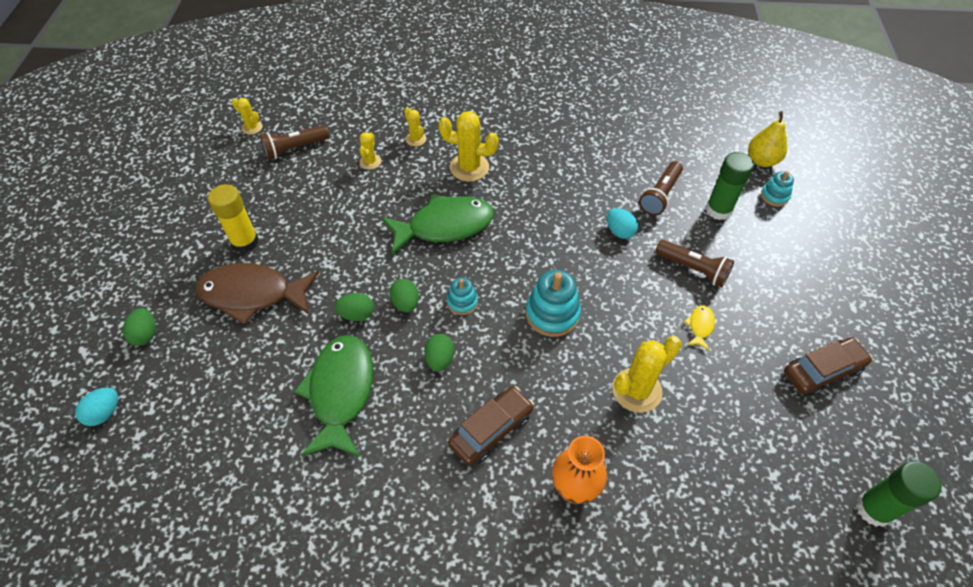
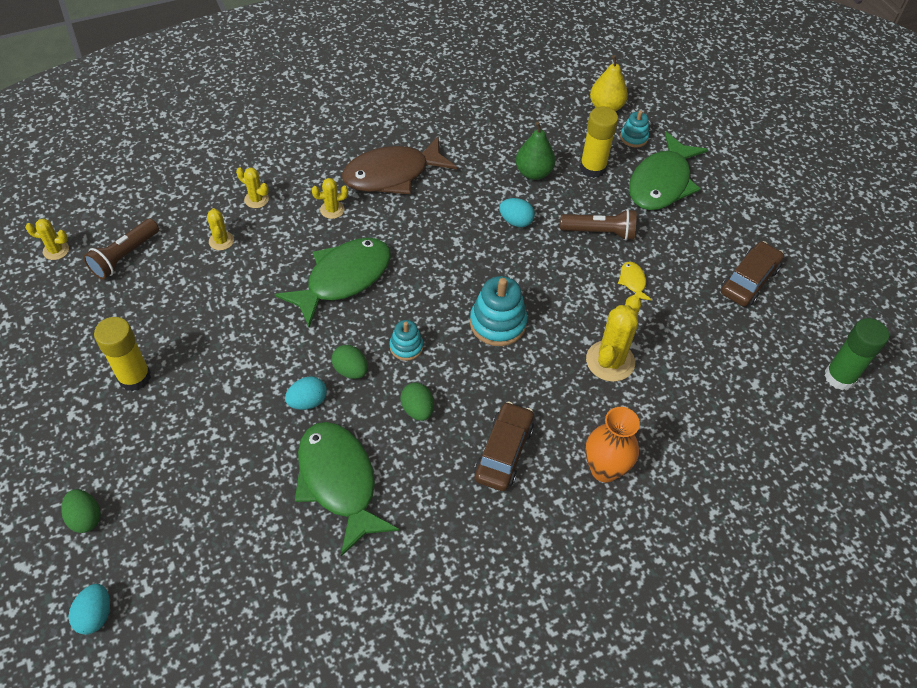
camera: 30 degrees left, 0 degrees up
(252, 294) = (181, 427): brown fish -> brown fish (392, 174)
(357, 314) = (307, 401): green egg -> turquoise egg
(469, 167) = (332, 210): yellow cactus -> yellow cactus, size x0.55
(660, 195) = (533, 172): brown flashlight -> green pear
(718, 210) = (592, 168): green glue stick -> yellow glue stick
(780, 246) = (661, 182): none -> green fish

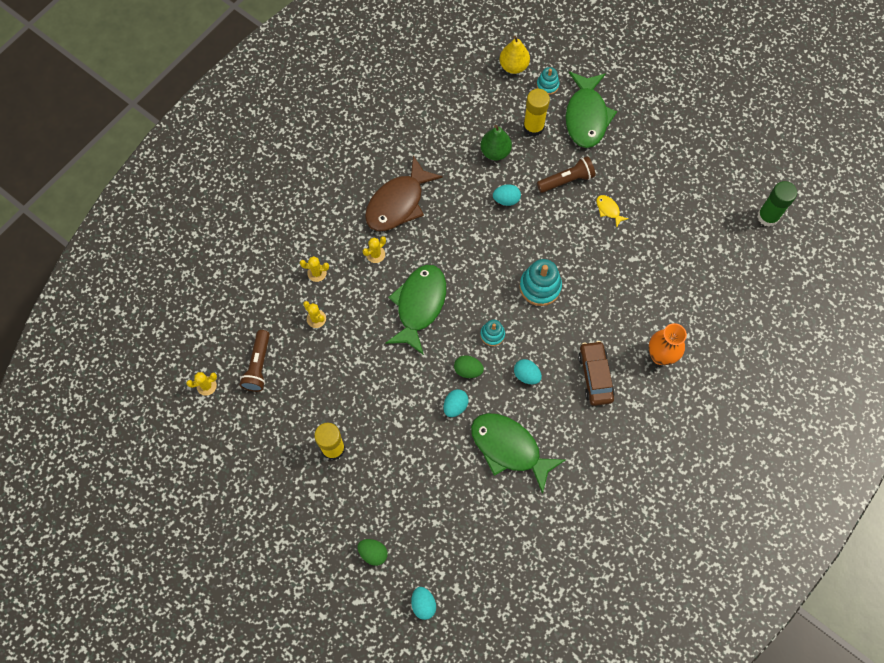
camera: 25 degrees left, 15 degrees up
(417, 409) = (526, 375): green egg -> turquoise egg
(610, 361) = (625, 278): yellow cactus -> none
(749, 280) = (681, 170): brown car -> none

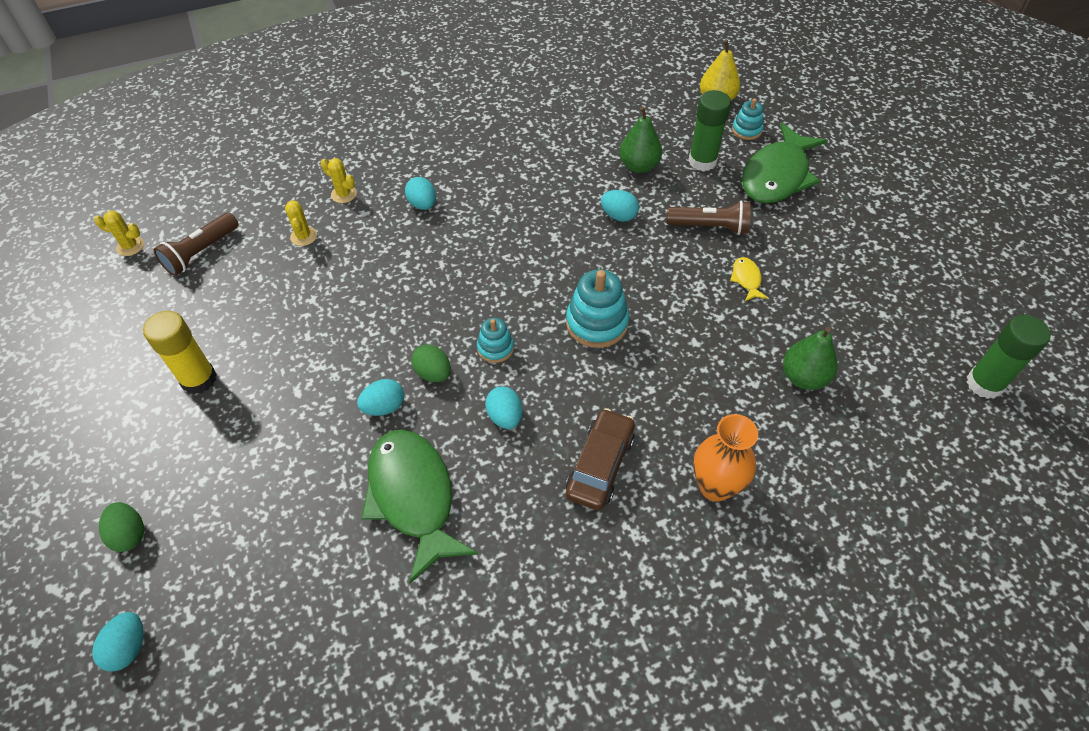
camera: 30 degrees right, 15 degrees down
(375, 254) = (423, 204): yellow cactus -> turquoise egg
(398, 203) = (488, 168): brown fish -> none
(419, 305) = (430, 276): green fish -> none
(533, 127) = (702, 161): yellow glue stick -> green glue stick
(673, 262) = (803, 377): none -> green pear

